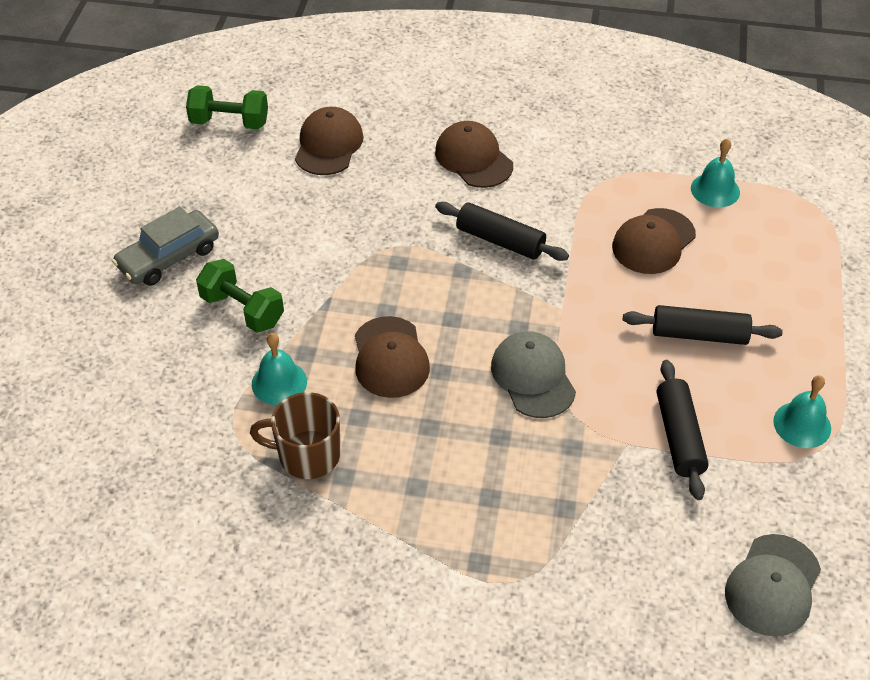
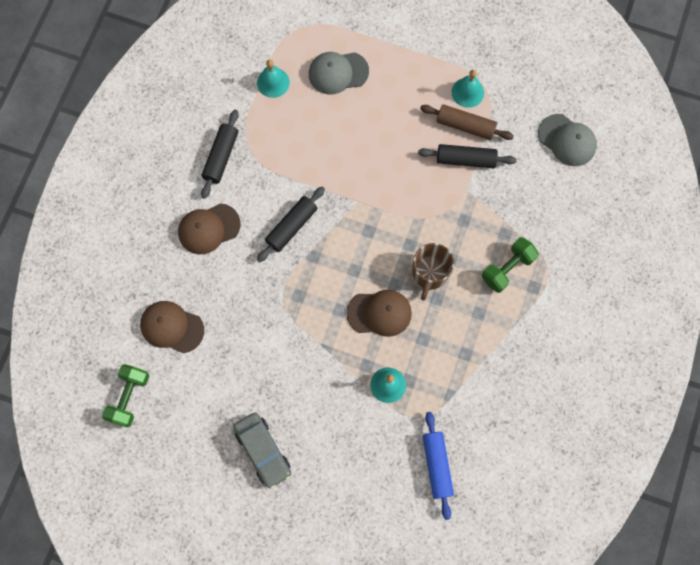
camera: 80 degrees left, 25 degrees up
(158, 460) = (437, 465): none -> blue rolling pin
(242, 310) = (322, 403): green dumbbell -> green dumbbell (507, 268)
(307, 455) = (447, 373): brown mug -> brown mug (430, 274)
(533, 377) = (409, 230): grey cap -> grey cap (338, 73)
(653, 241) = (311, 132): brown cap -> none
(699, 334) = (393, 127): black rolling pin -> black rolling pin (221, 157)
(739, 428) = (465, 126): none -> brown rolling pin

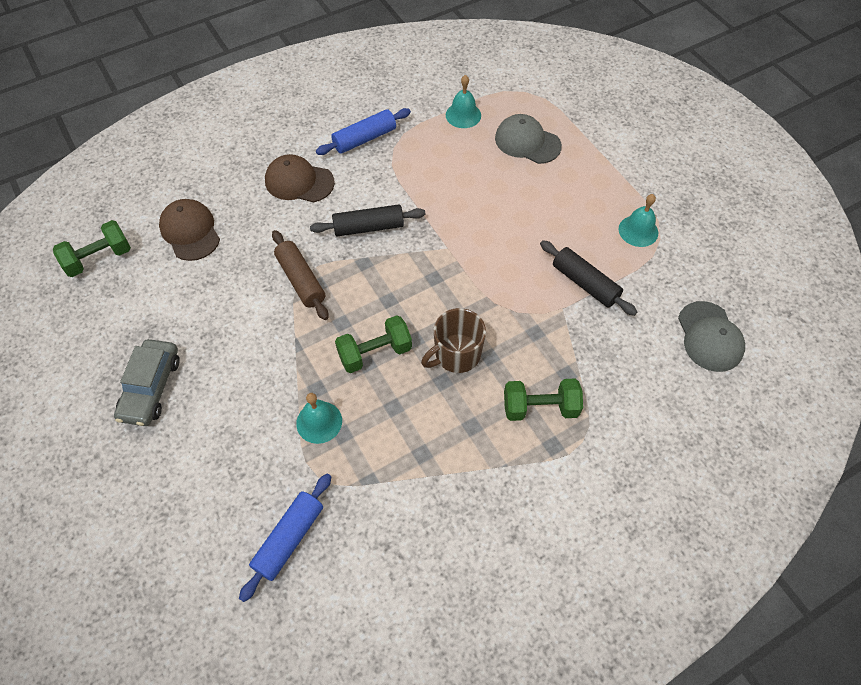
camera: 40 degrees right, 15 degrees down
(221, 157) = (364, 138): black rolling pin -> blue rolling pin
(379, 313) = (375, 353): brown cap -> green dumbbell
(465, 126) = (610, 256): brown rolling pin -> brown rolling pin (301, 280)

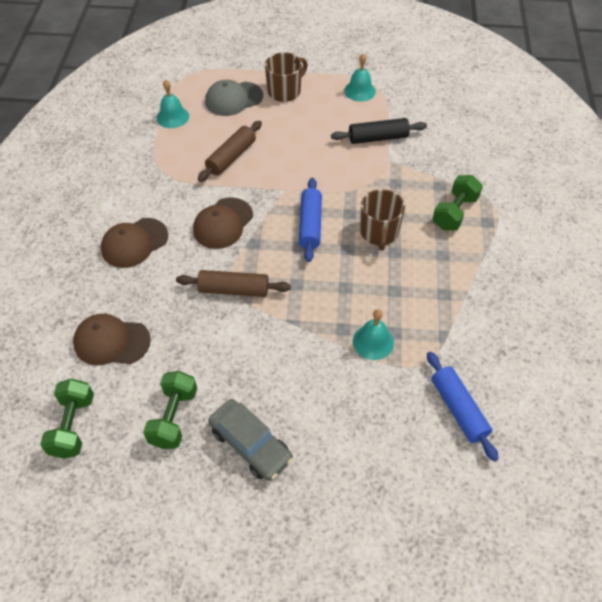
camera: 55 degrees left, 5 degrees down
(364, 138) = (134, 182): blue rolling pin -> blue rolling pin (310, 225)
(368, 227) = (223, 223): black rolling pin -> brown cap
(375, 353) = (340, 278): green dumbbell -> green dumbbell (173, 417)
(452, 185) = (231, 157): none -> brown rolling pin
(576, 173) = (285, 91): none -> brown mug
(709, 337) = (465, 107): grey cap -> none

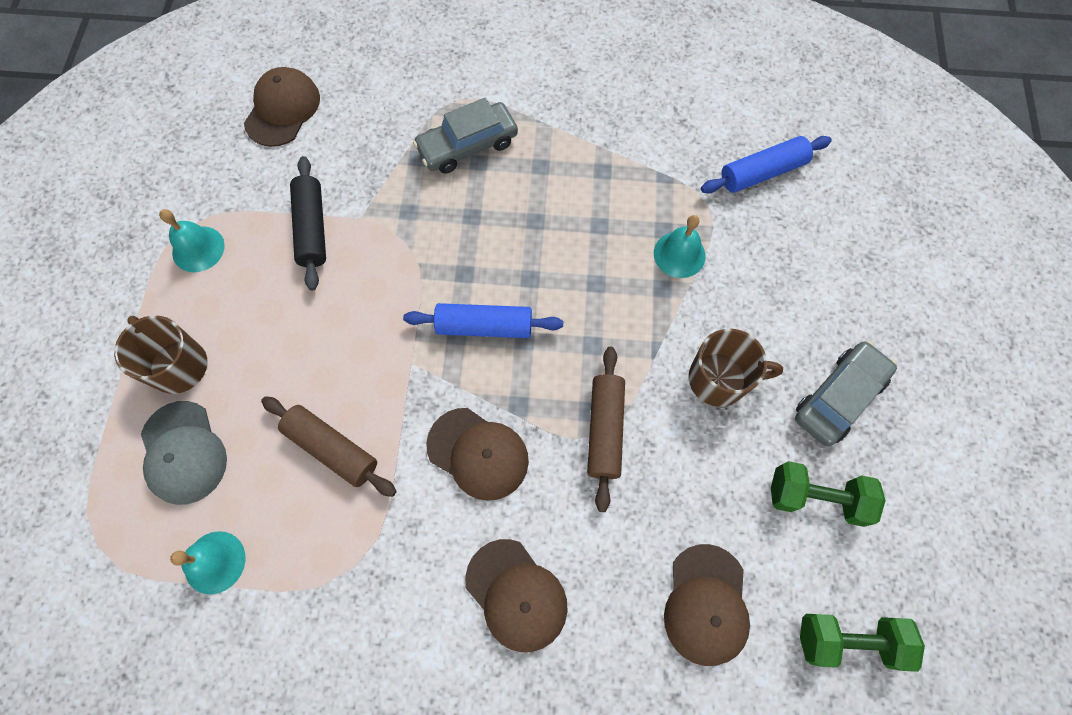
camera: 90 degrees left, 15 degrees up
(379, 233) = (501, 237): brown mug -> brown mug (719, 379)
(454, 212) = (467, 145): green dumbbell -> grey car
(468, 117) = (282, 109): none -> brown cap

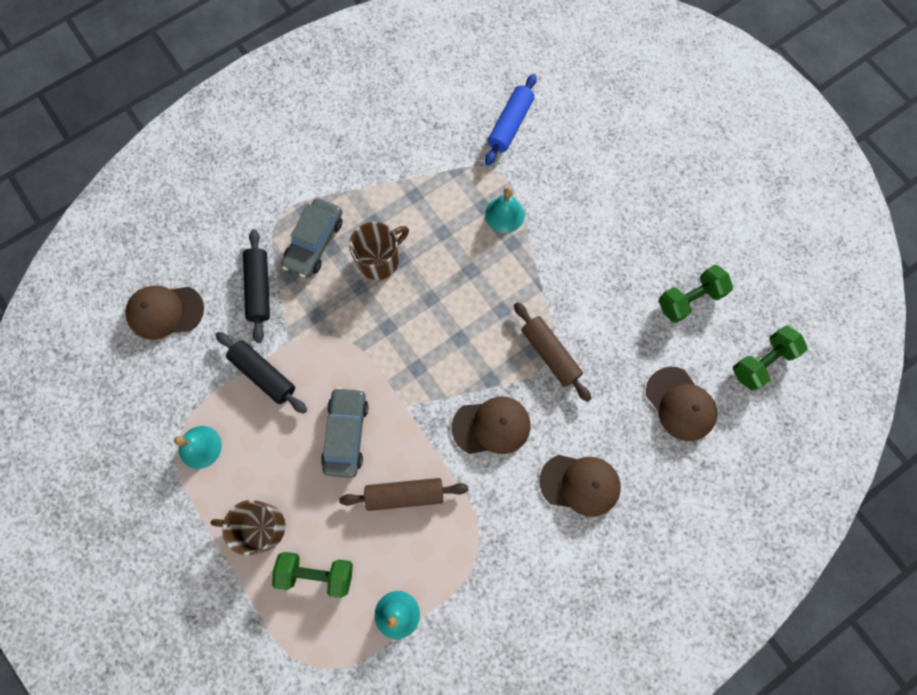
camera: 40 degrees left, 5 degrees up
(183, 452) = (316, 573): grey cap -> green dumbbell
(282, 109) = (165, 311): brown cap -> brown cap turned 75 degrees counterclockwise
(380, 150) = (259, 288): none -> black rolling pin
(484, 326) = (429, 349): blue rolling pin -> none
(719, 379) = (588, 273): brown mug -> brown mug (379, 259)
(839, 397) = (658, 232): grey car -> grey car (346, 434)

